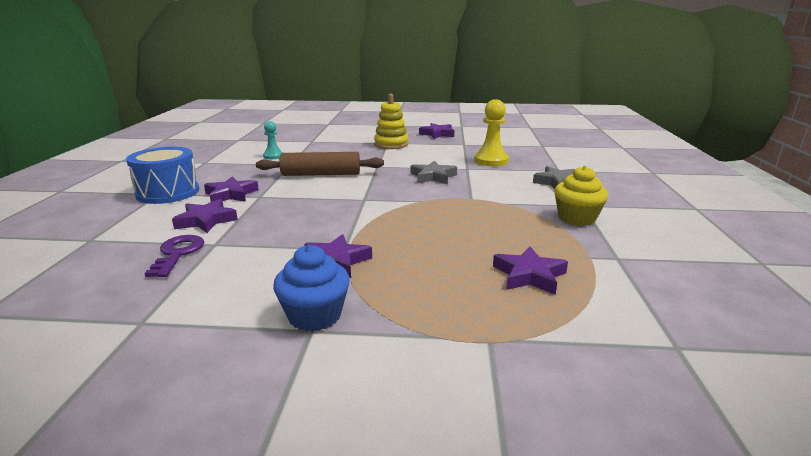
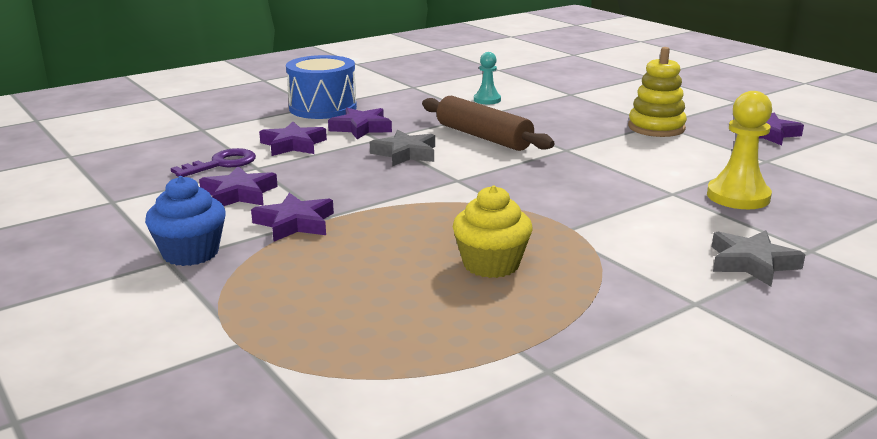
camera: 50 degrees right, 0 degrees up
(433, 176) = (597, 186): grey star -> grey star (405, 154)
(529, 275) = (406, 325): purple star -> purple star (239, 194)
(576, 218) = (635, 310): yellow cupcake -> yellow cupcake (491, 264)

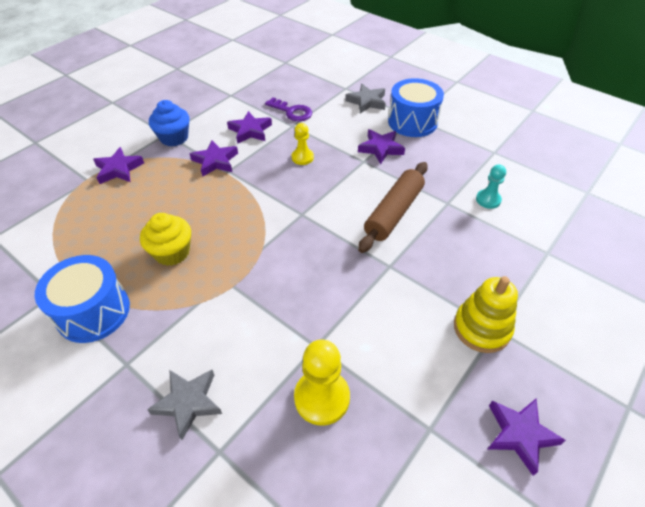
camera: 75 degrees right, 25 degrees up
(293, 145) = (334, 128): purple star -> purple star (119, 169)
(340, 168) = (302, 157): none -> yellow pawn
(405, 154) = (340, 180): grey star -> grey star (367, 102)
(596, 329) = (93, 312): none -> blue drum

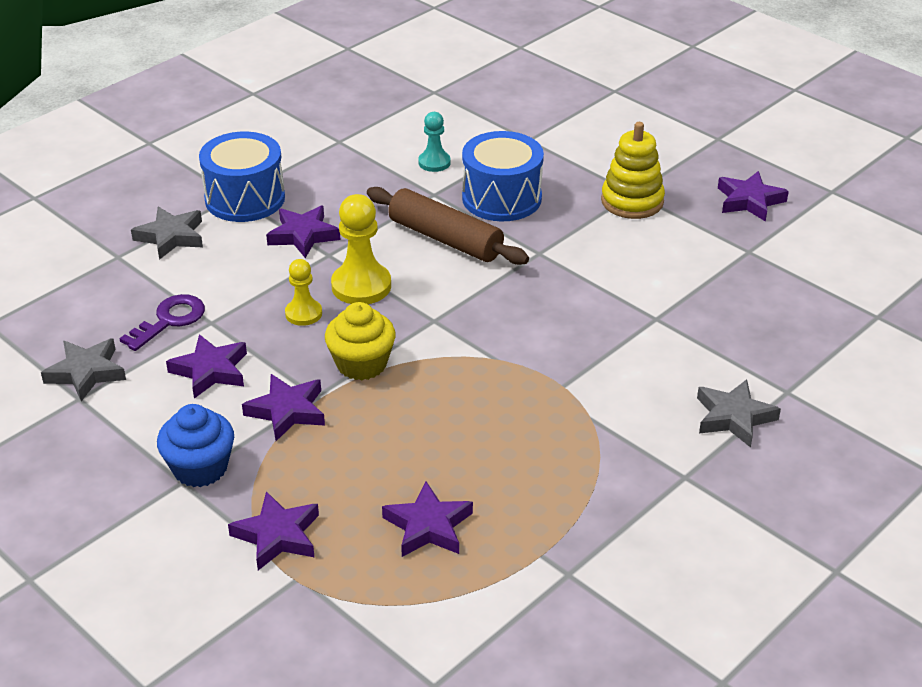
camera: 85 degrees left, 10 degrees down
(93, 312) = (602, 520): blue drum -> blue drum (501, 198)
(110, 226) = (428, 526): none -> purple star
(172, 252) = (495, 448): yellow cupcake -> yellow cupcake (361, 364)
(249, 94) = (86, 373): none -> grey star
(322, 398) = (721, 317): yellow pawn -> yellow pawn (361, 286)

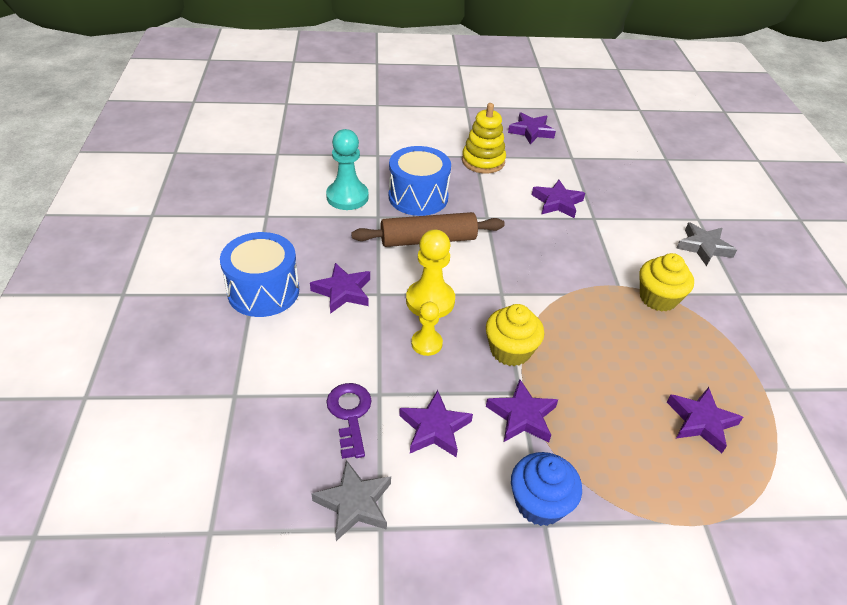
camera: 50 degrees left, 5 degrees up
(171, 237) = (253, 353): grey star -> none
(277, 536) = (651, 505): purple star -> purple star (557, 202)
(434, 162) = (347, 197): turquoise pawn -> turquoise pawn, size x1.66
(582, 421) = (658, 298): none -> yellow cupcake

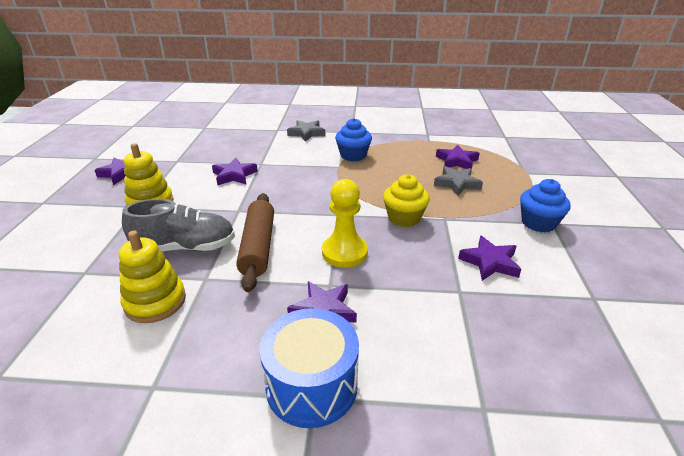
camera: 80 degrees left, 10 degrees down
(347, 197) = (155, 302): turquoise pawn -> yellow stacking toy
(350, 414) = (488, 311): purple key -> none
(354, 503) = (579, 312): grey star -> grey star (457, 184)
(418, 197) = (186, 247): blue drum -> grey shoe
(426, 343) = (398, 259): yellow pawn -> none
(522, 416) = (467, 221): purple star -> none
(658, 298) = (353, 155): yellow cupcake -> blue cupcake

